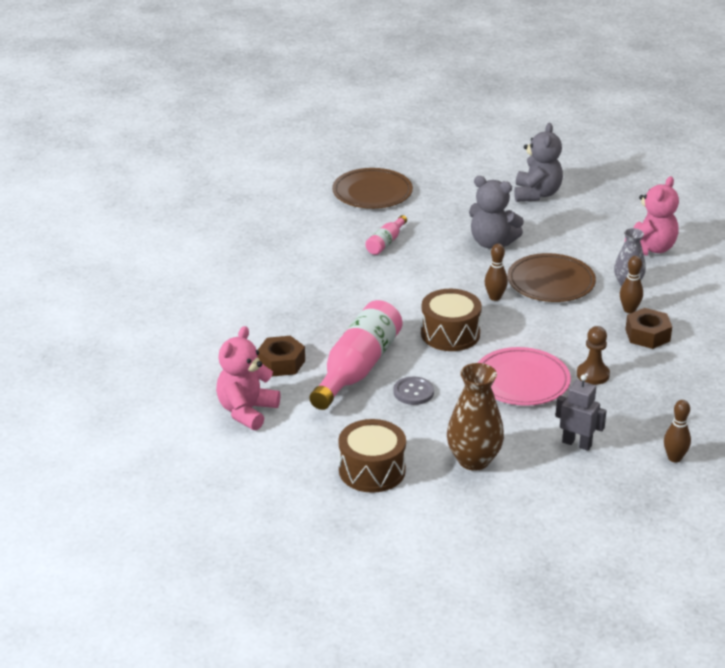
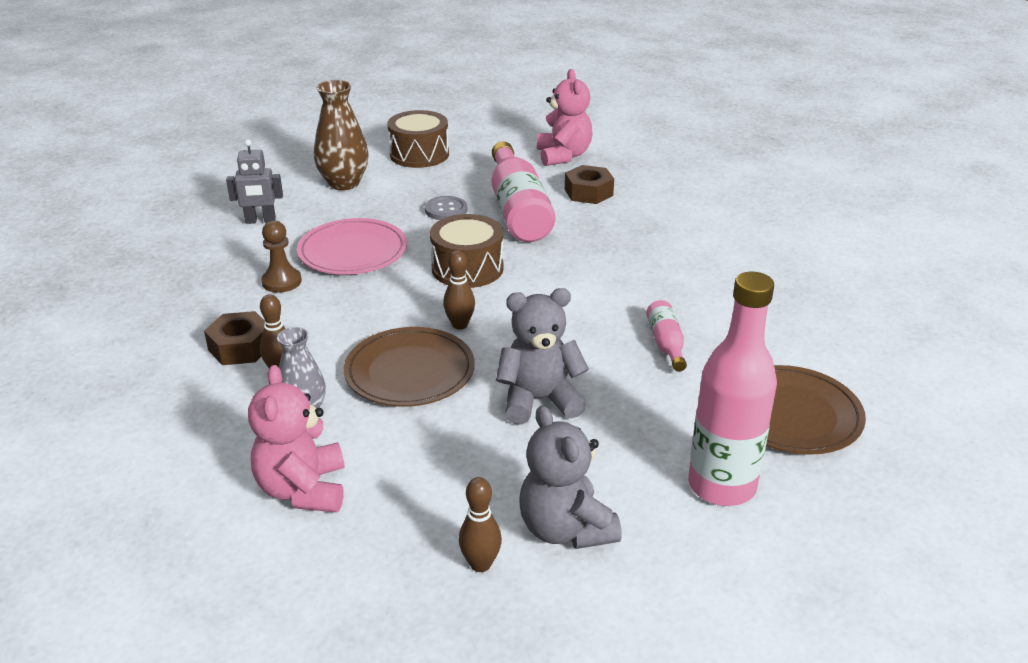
camera: 145 degrees right, 0 degrees up
(447, 183) = (721, 486): none -> pink bottle
(674, 458) = (158, 239): brown bowling pin -> brown bowling pin (480, 564)

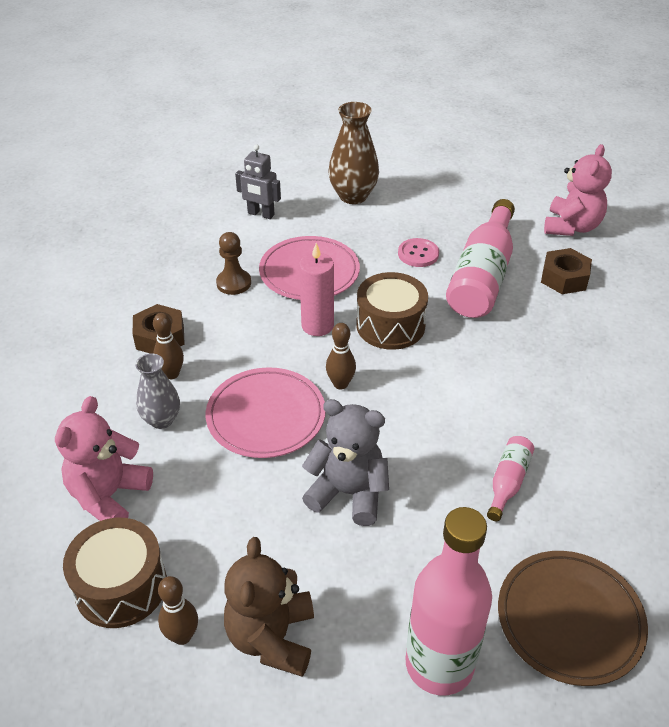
camera: 30 degrees right, 10 degrees up
(398, 289) = (317, 325): none -> pink candle
(409, 372) = (266, 416): brown plate -> pink plate
(419, 154) = (439, 184): brown drum -> brown drum (121, 586)
(446, 210) = (418, 254): grey button -> pink button
(565, 529) = (272, 637): grey teddy bear -> brown teddy bear

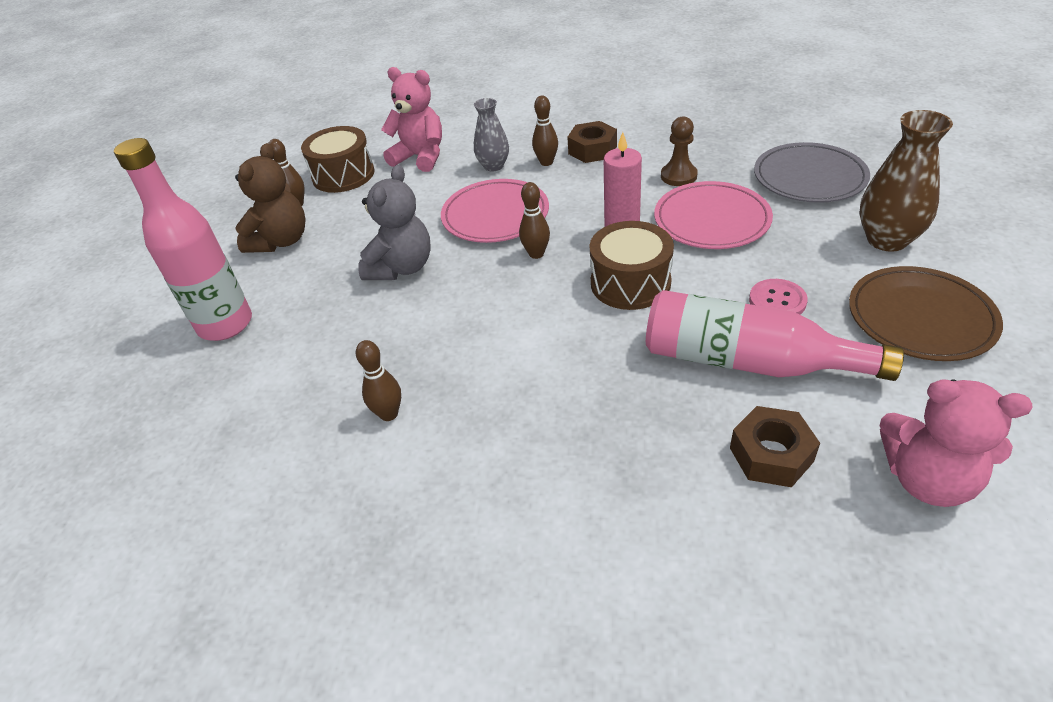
camera: 95 degrees right, 0 degrees up
(260, 214) = (809, 177): grey robot -> grey plate
(272, 637) = (281, 241): brown teddy bear -> brown teddy bear turned 105 degrees clockwise
(508, 482) = (395, 373): pink bottle -> none
(558, 481) = (389, 414): none -> brown bowling pin
(570, 619) = (231, 409): brown plate -> brown plate (920, 317)

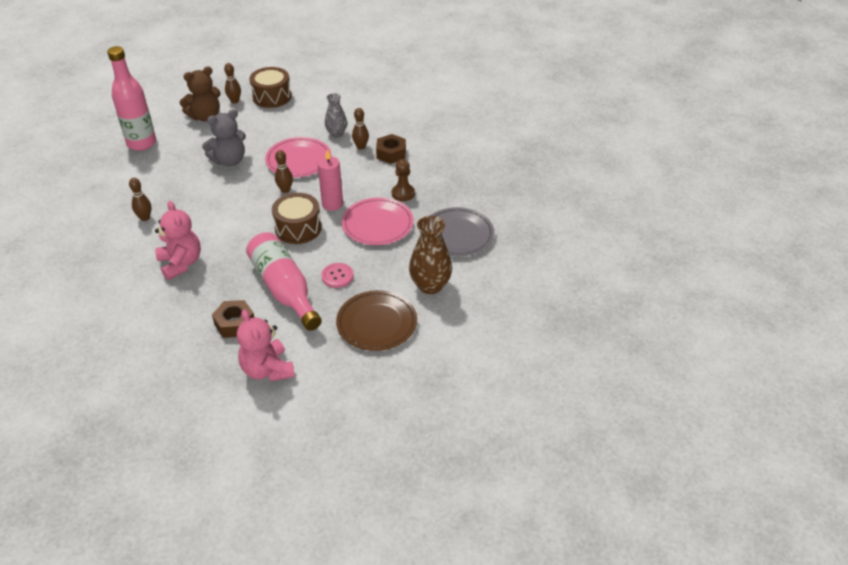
camera: 35 degrees right, 0 degrees up
(420, 157) = (315, 108): pink teddy bear -> pink teddy bear (181, 263)

